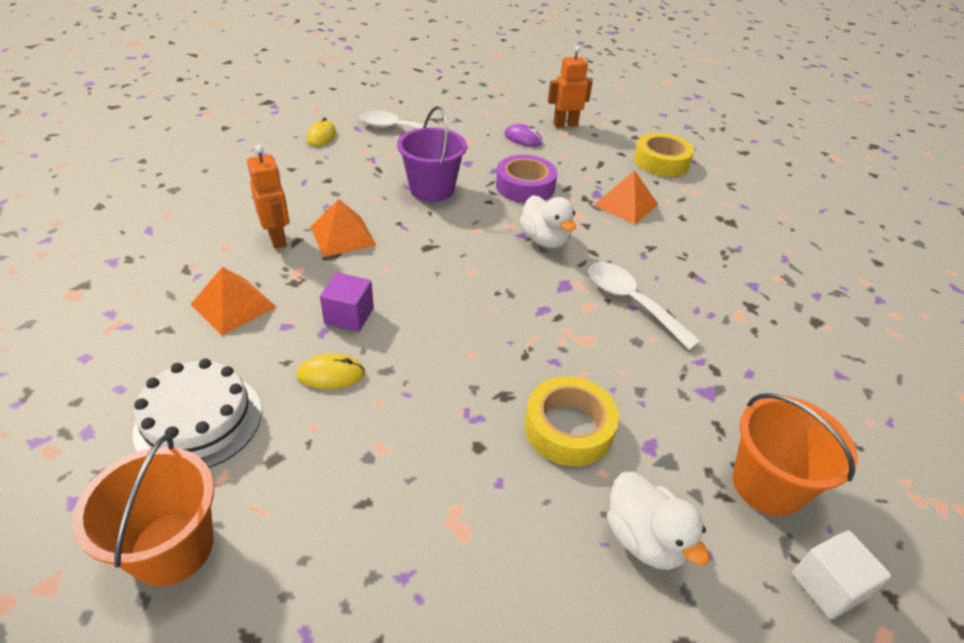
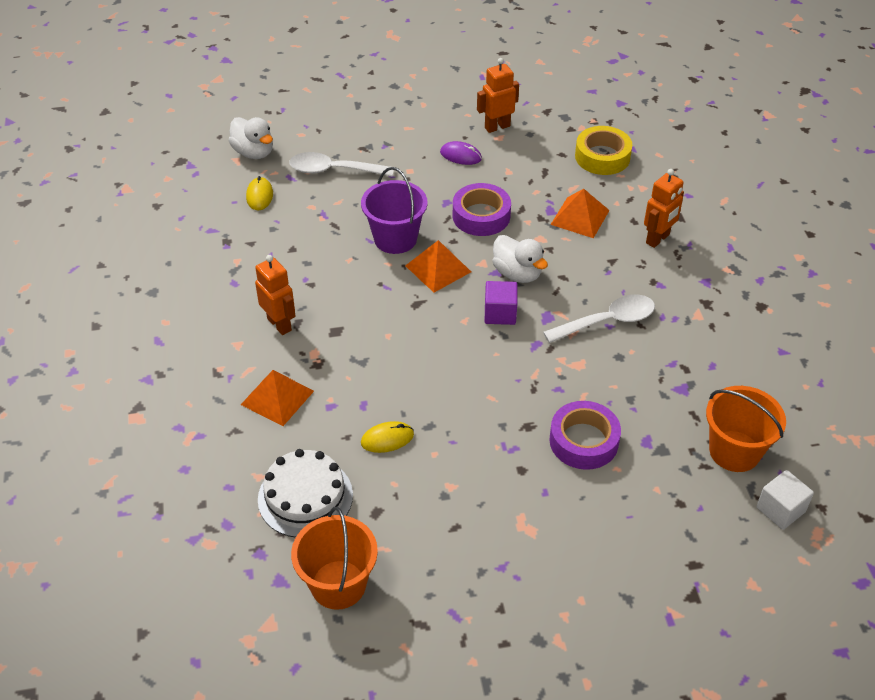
camera: 10 degrees left, 5 degrees up
(342, 236) = (336, 308): orange pyramid -> orange pyramid (438, 268)
(349, 316) = (378, 386): purple cube -> purple cube (500, 313)
(568, 428) = (583, 441): yellow tape -> purple tape
(631, 302) = (607, 321): white spoon -> white spoon turned 120 degrees clockwise
(644, 539) = (655, 507): white duck -> white duck (254, 152)
(705, 237) = (658, 239): none -> orange robot

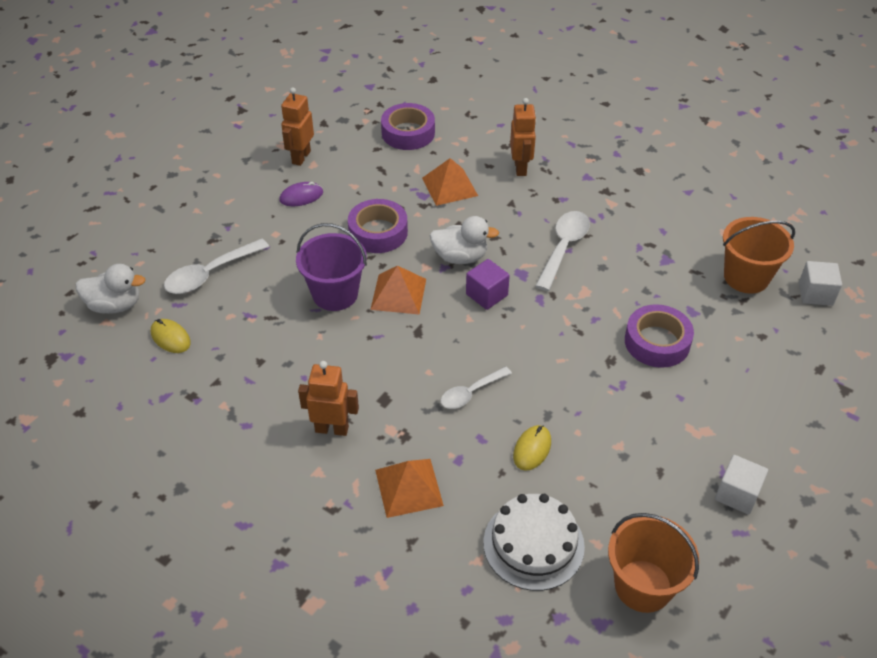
camera: 45 degrees left, 0 degrees up
(397, 370) = (471, 393): none -> white spoon
(490, 589) = (737, 494): none -> white cube
(602, 157) = (408, 133): yellow tape -> purple tape

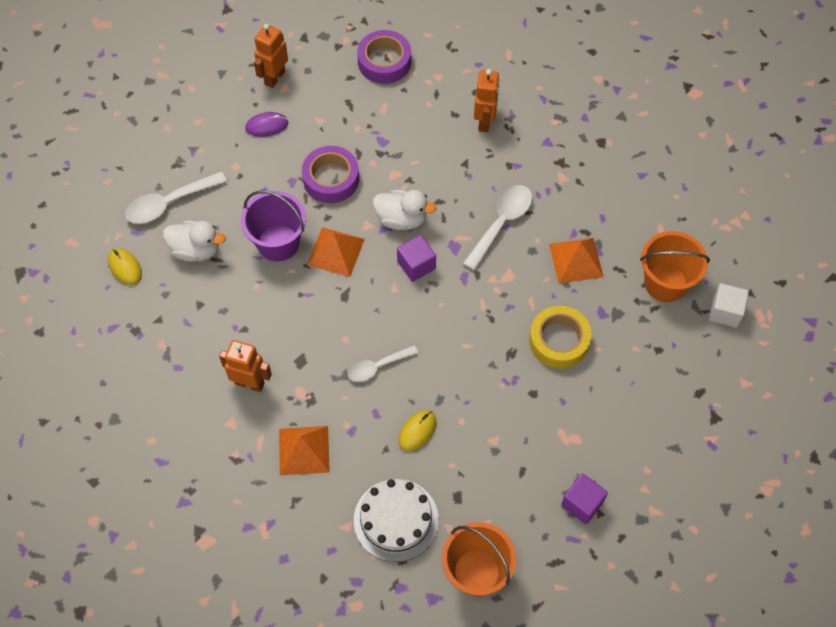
camera: 10 degrees right, 15 degrees up
(115, 305) = (80, 225): white duck -> white duck (196, 250)
(449, 186) = (410, 134): orange pyramid -> orange pyramid (576, 260)
(657, 342) = (559, 341): purple tape -> yellow tape
(737, 494) = (582, 503): white cube -> purple cube

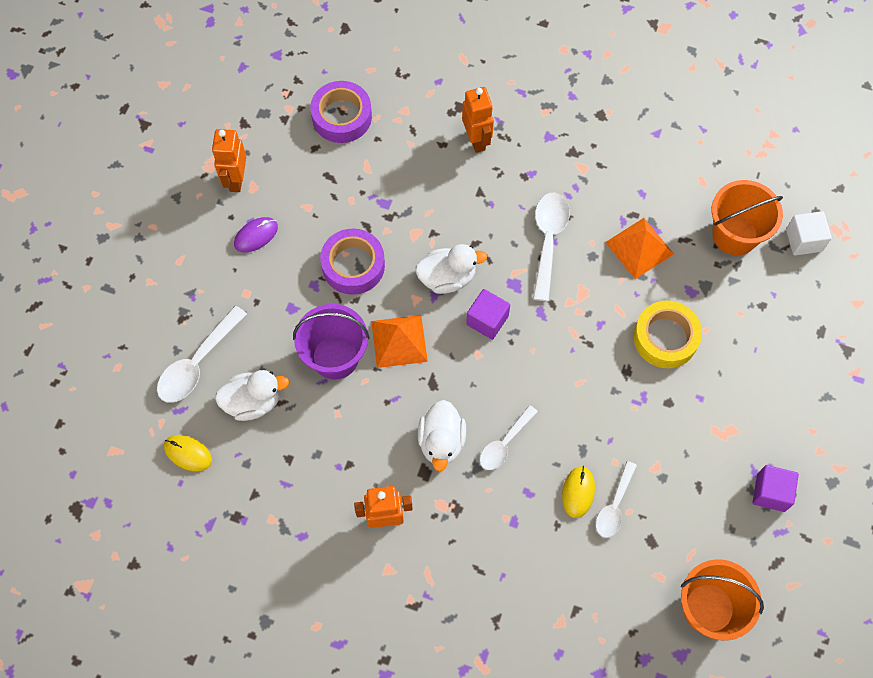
camera: 25 degrees left, 5 degrees up
(304, 450) = (477, 563): orange pyramid -> none
(327, 343) = (441, 442): none -> white duck
(396, 520) = (605, 592): white cake -> none
(441, 455) = (614, 506): none -> white spoon

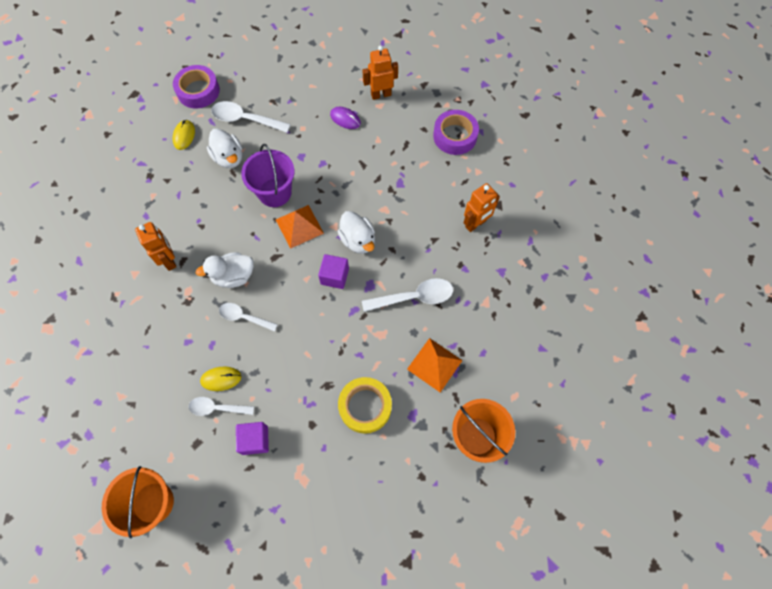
camera: 70 degrees right, 0 degrees up
(353, 265) = (345, 180): purple tape -> purple tape (198, 91)
(770, 492) = (260, 528): purple cube -> purple cube (255, 440)
(804, 240) = (496, 496): white cube -> none

